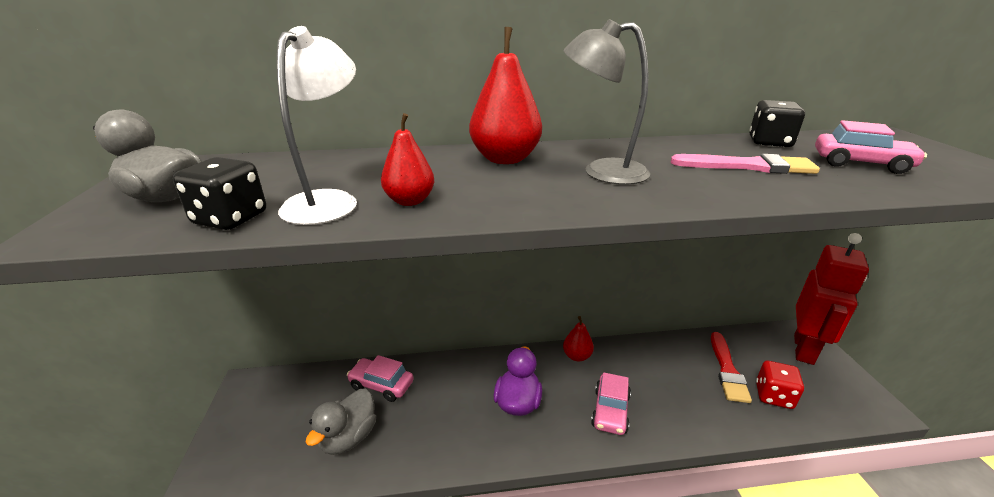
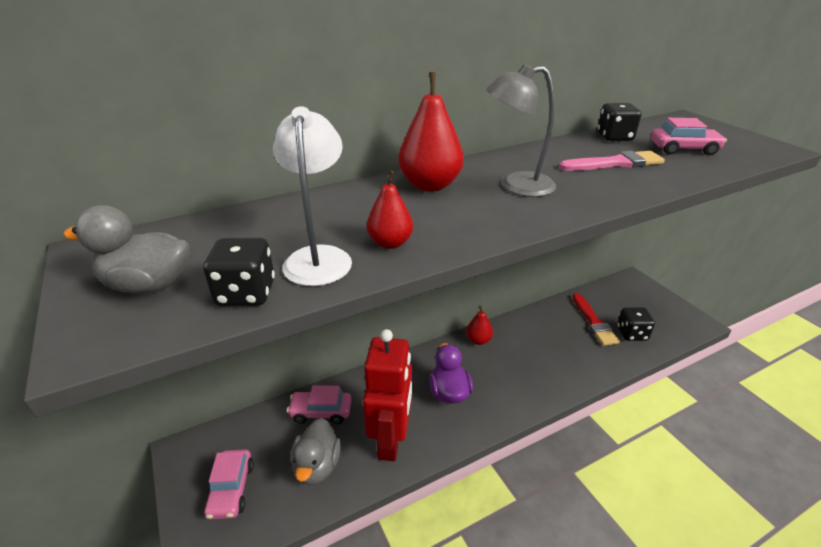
camera: 20 degrees left, 5 degrees up
(610, 411) = (523, 378): pink car -> pink car (231, 489)
(773, 396) = (631, 334): red dice -> black dice
(804, 349) = (639, 292): red robot -> red robot (391, 440)

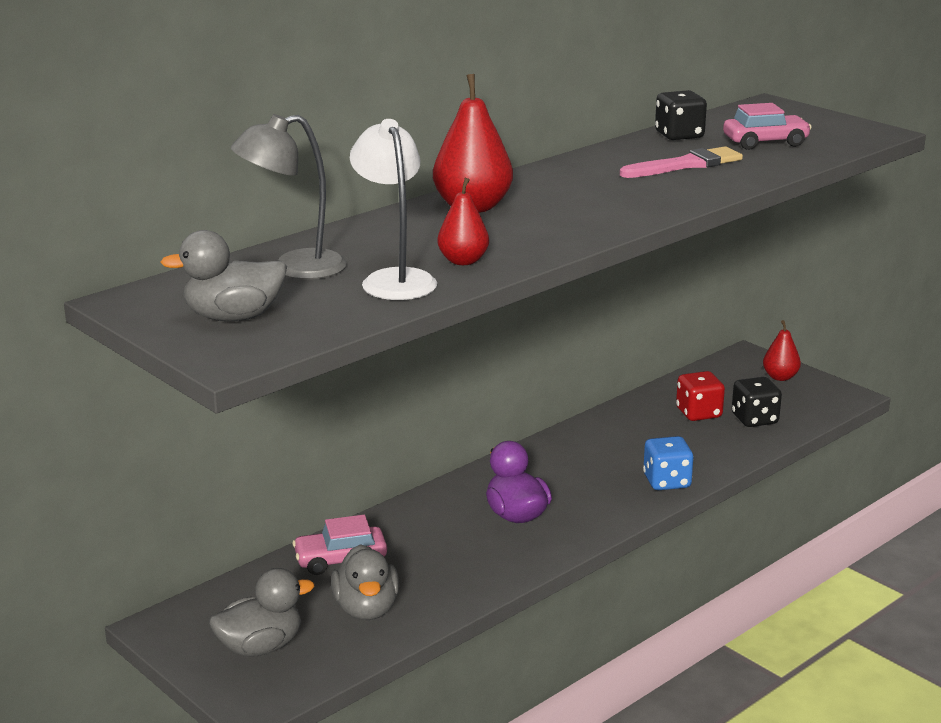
camera: 15 degrees left, 10 degrees down
(231, 489) = (260, 647): pink car -> grey duck
(246, 293) = (344, 311): black dice -> none
(391, 440) = (456, 571): red robot -> none
(478, 340) = (536, 455): red pear -> red pear (780, 377)
(516, 186) = (576, 198): grey lamp -> grey lamp (294, 268)
(560, 380) = (666, 481): none -> blue dice
(594, 322) = (698, 413): red brush -> red dice

